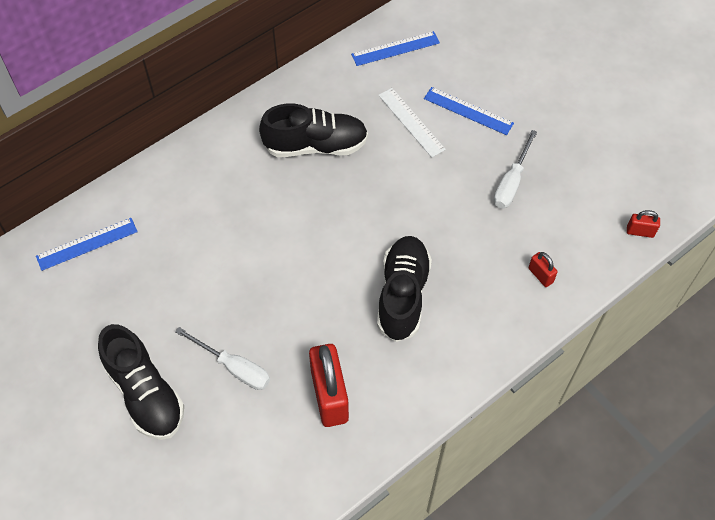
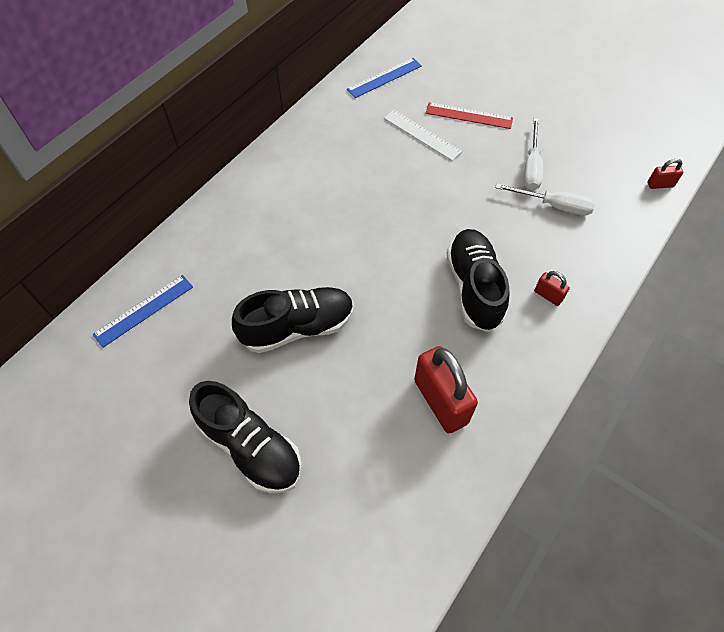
camera: 15 degrees left, 0 degrees up
(234, 367) = (335, 397): white screwdriver -> white screwdriver (554, 206)
(315, 145) = (342, 172): black shoe -> black shoe (297, 327)
(468, 111) = (469, 115): blue ruler -> red ruler
(540, 275) = (591, 241): red padlock -> red padlock (548, 295)

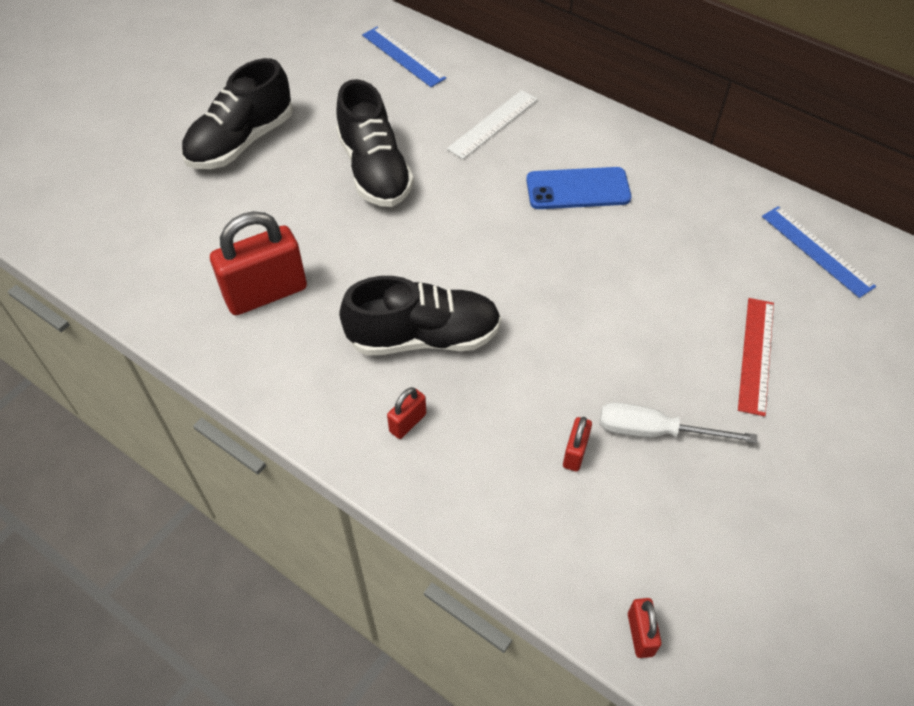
camera: 90 degrees right, 5 degrees down
(326, 191) = (578, 189): none -> blue phone
(422, 134) = (701, 293): white ruler -> white ruler (493, 124)
(554, 206) = (575, 453): white screwdriver -> red padlock

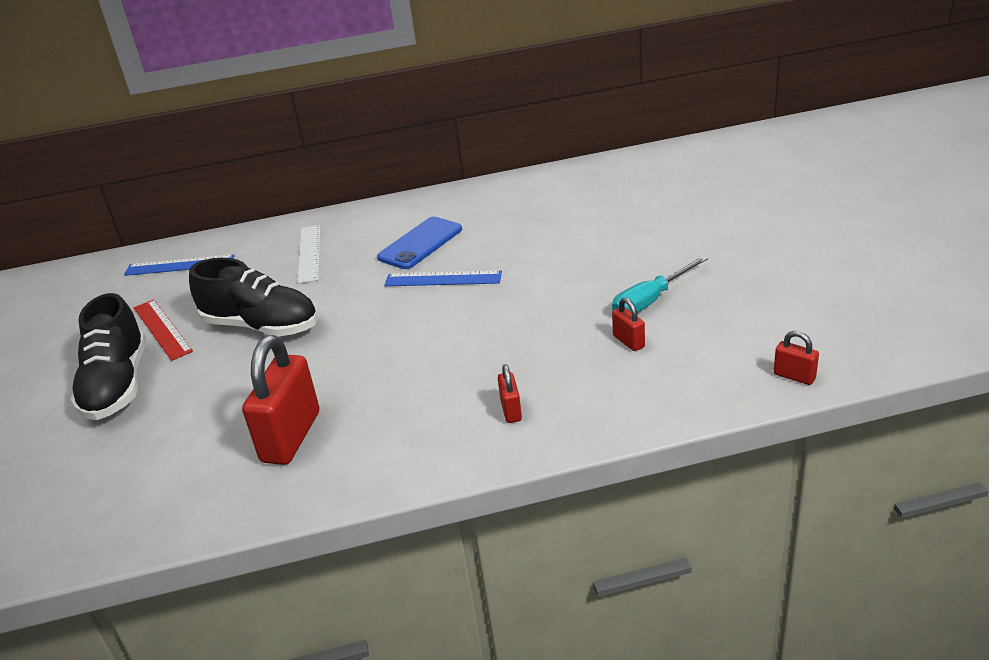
camera: 45 degrees left, 20 degrees down
(423, 337) = (447, 369): black shoe -> none
(655, 431) = (650, 300): white screwdriver -> turquoise screwdriver
(756, 355) = (641, 236): red ruler -> red ruler (162, 329)
(817, 250) = (595, 180): blue ruler -> blue ruler (443, 279)

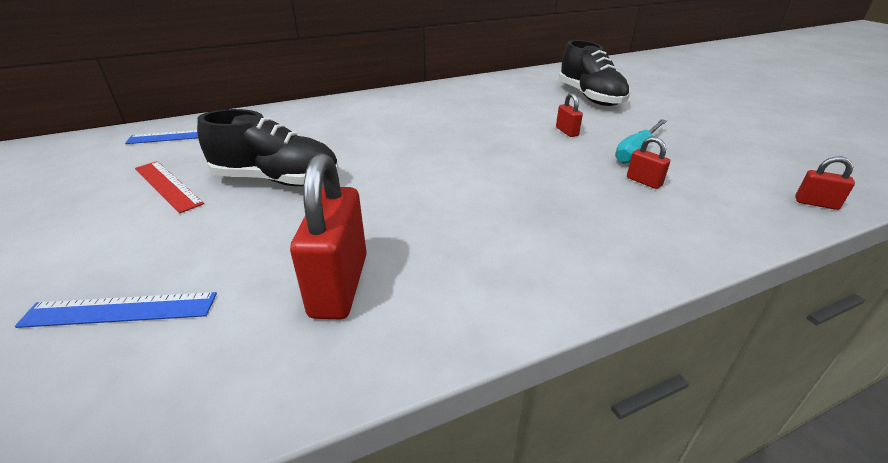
camera: 15 degrees left, 0 degrees up
(117, 385) = (113, 240): black shoe -> black shoe (590, 97)
(309, 253) = (311, 125): white ruler -> none
(420, 243) = (410, 118): blue phone -> none
(443, 279) = (443, 141): blue ruler -> blue ruler (120, 310)
(511, 410) = (576, 245): red padlock -> red padlock (567, 132)

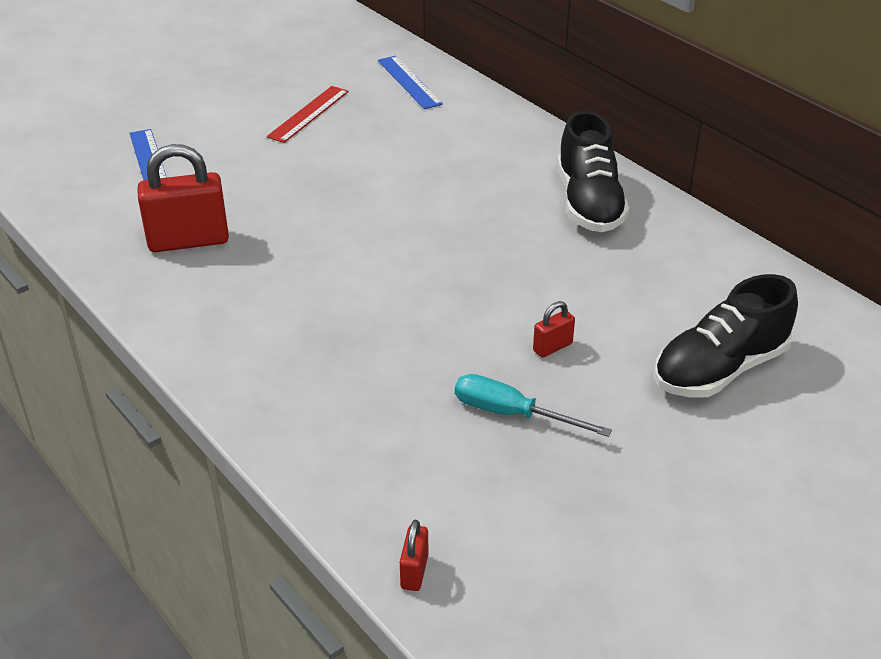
camera: 75 degrees right, 5 degrees up
(277, 180) = (337, 164): black shoe -> black shoe (589, 203)
(644, 181) = (422, 415): red padlock -> none

